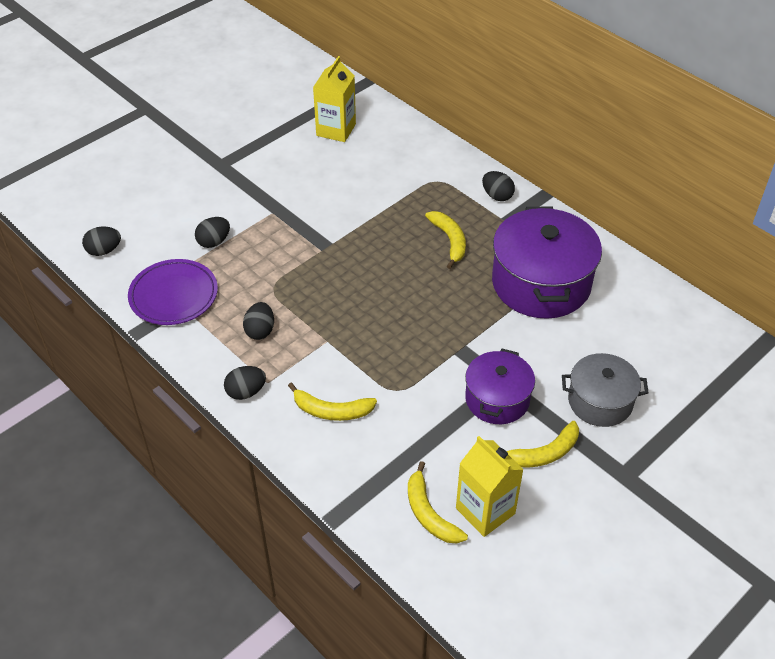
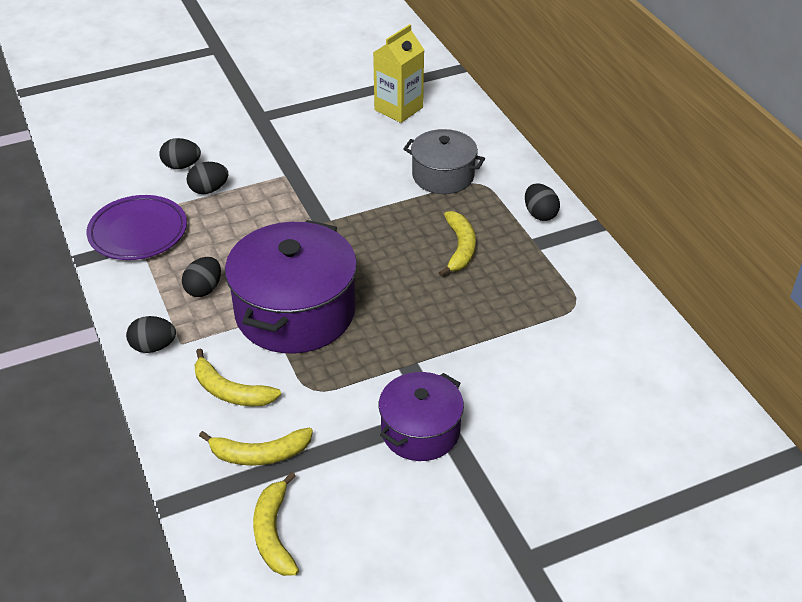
camera: 20 degrees right, 5 degrees down
(104, 251) = (97, 173): black egg -> black egg (181, 166)
(485, 511) = (338, 550): yellow carton -> none
(541, 283) = (540, 319): purple pot -> purple pot (295, 312)
(543, 453) = (441, 507): yellow banana -> yellow banana (259, 454)
(600, 401) = (541, 468): grey pot -> grey pot (443, 176)

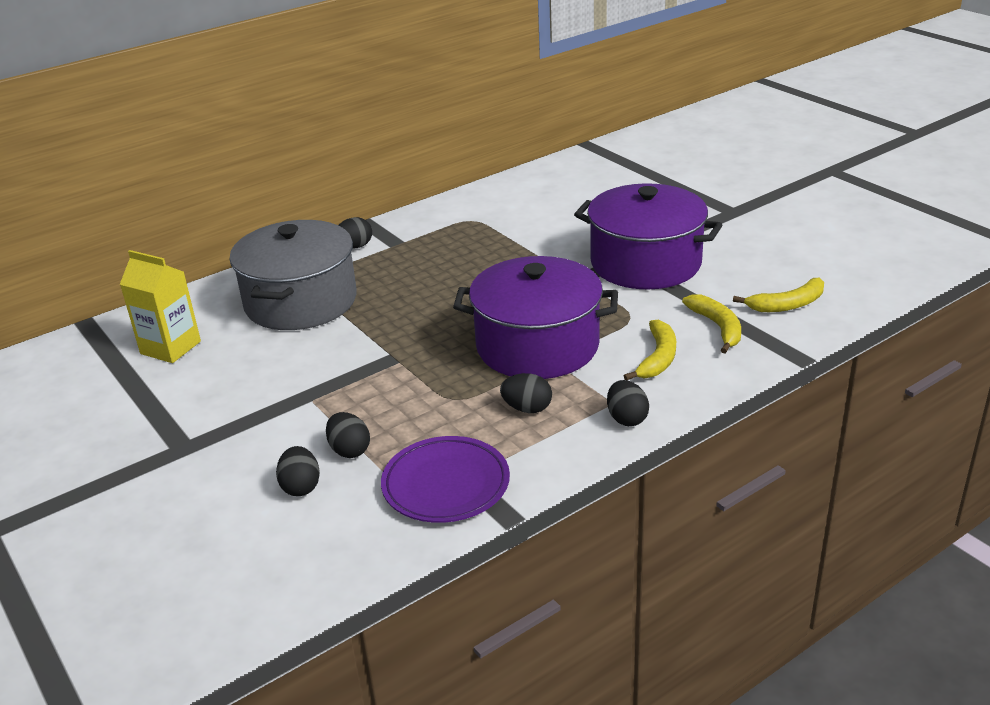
camera: 100 degrees left, 10 degrees down
(420, 431) = (645, 263): purple pot -> purple pot, size x1.69
(443, 176) = (300, 302): grey pot -> grey pot, size x1.69
(460, 248) = (415, 277): yellow banana -> none

